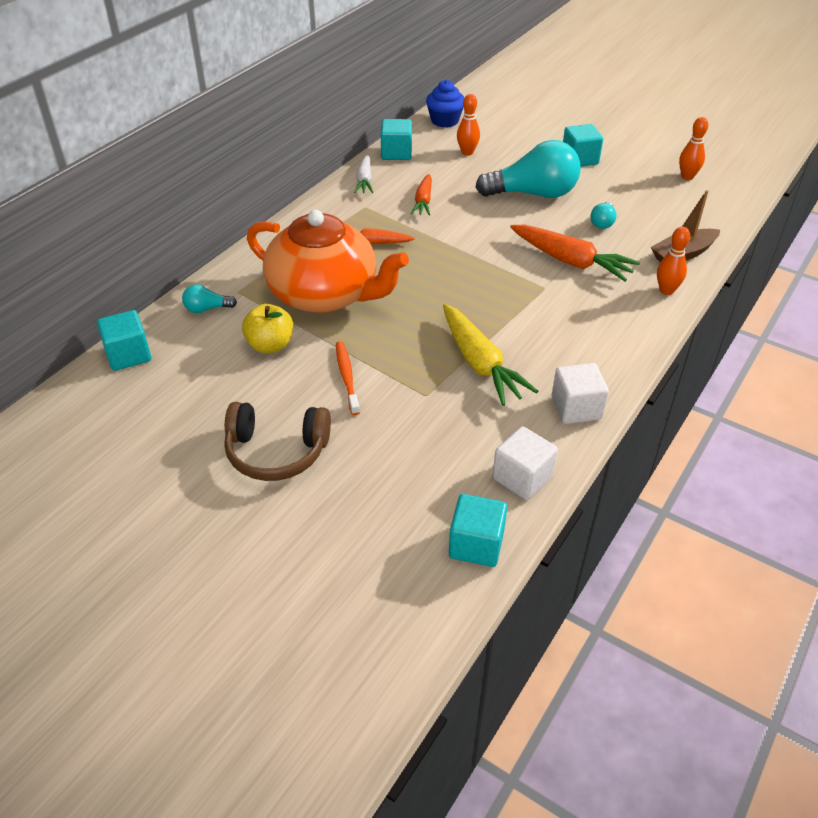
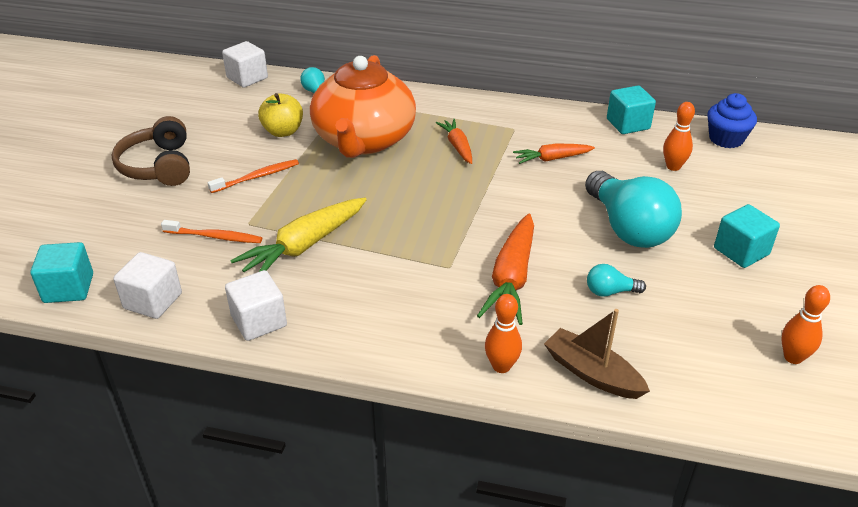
camera: 70 degrees right, 5 degrees down
(128, 355) = (247, 78): turquoise cube -> white cube
(364, 180) = (560, 118): white carrot -> none
(437, 421) = (215, 237): none -> orange toothbrush

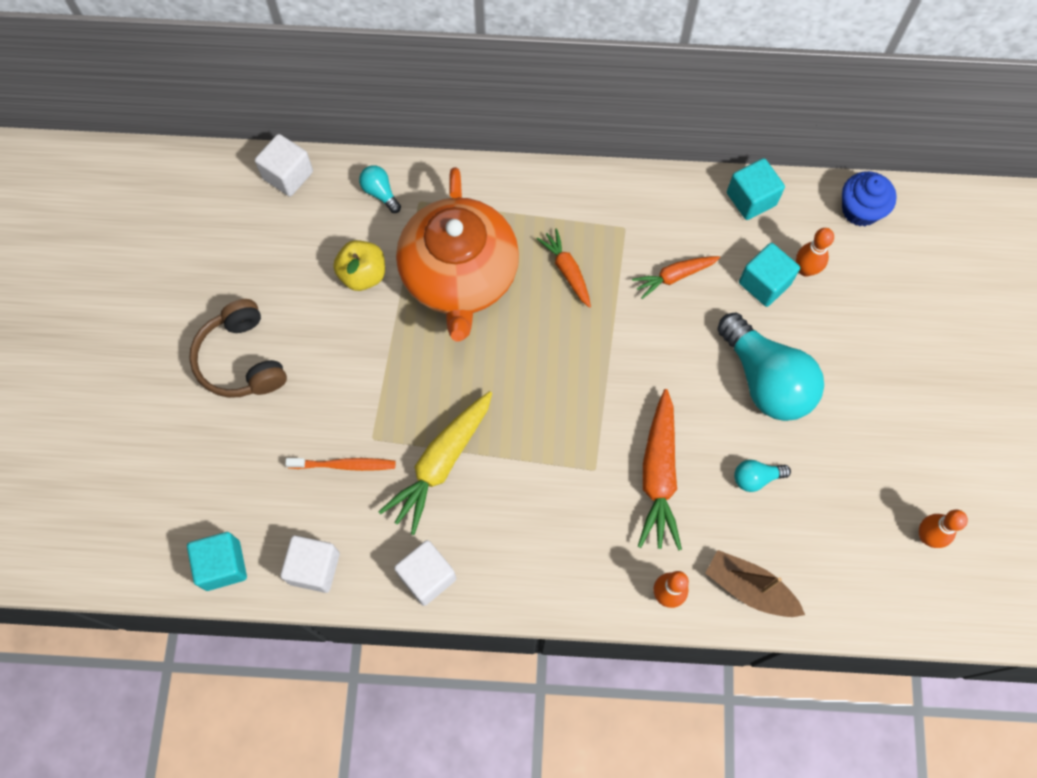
camera: 10 degrees left, 30 degrees up
(257, 177) = (358, 361): orange toothbrush -> none
(741, 251) = (879, 397): turquoise cube -> turquoise cube (764, 283)

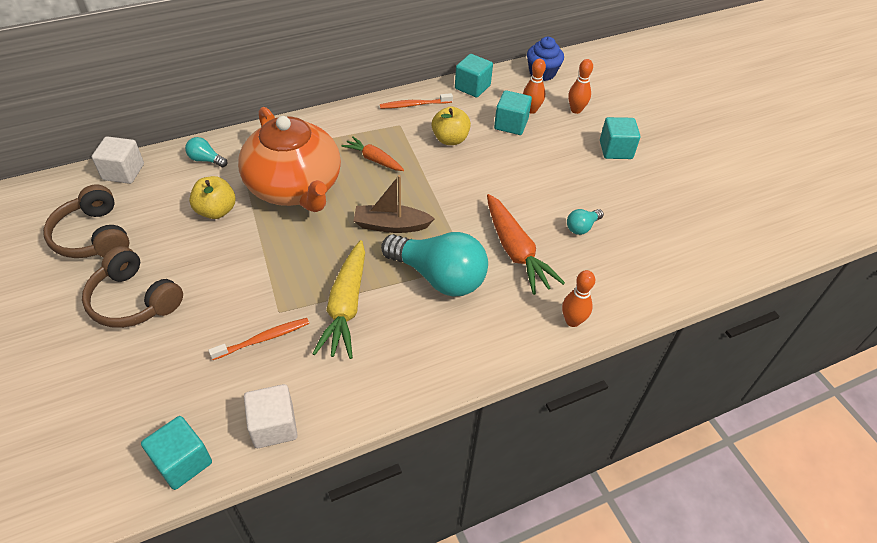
camera: 30 degrees left, 20 degrees down
(230, 257) = (93, 236): none -> brown headphones
(427, 577) = (379, 389): white cube -> none
(660, 200) = (414, 105): none -> orange toothbrush
(674, 277) = (450, 139): orange carrot -> yellow apple
(749, 588) = (626, 293): brown boat -> brown boat (391, 225)
(765, 380) = (548, 172): turquoise light bulb -> turquoise light bulb (439, 277)
(875, 381) = (615, 150): none -> turquoise cube
(927, 536) = (712, 217): orange bowling pin -> orange bowling pin (576, 110)

